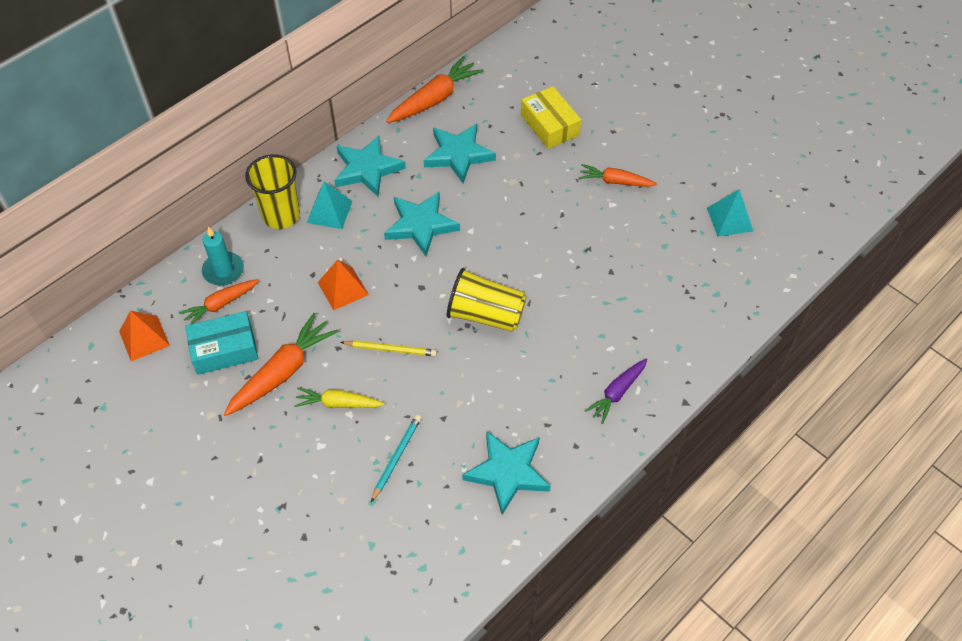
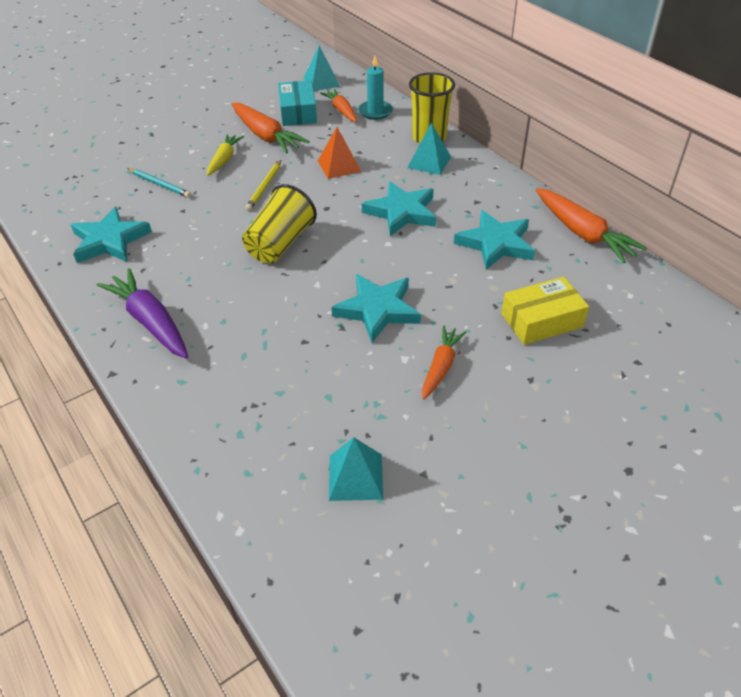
camera: 100 degrees right, 10 degrees down
(144, 338) = (321, 82): orange pyramid -> turquoise pyramid
(367, 169) = (480, 185): turquoise star -> turquoise star (377, 310)
(617, 393) = (150, 321): purple carrot -> purple carrot, size x1.60

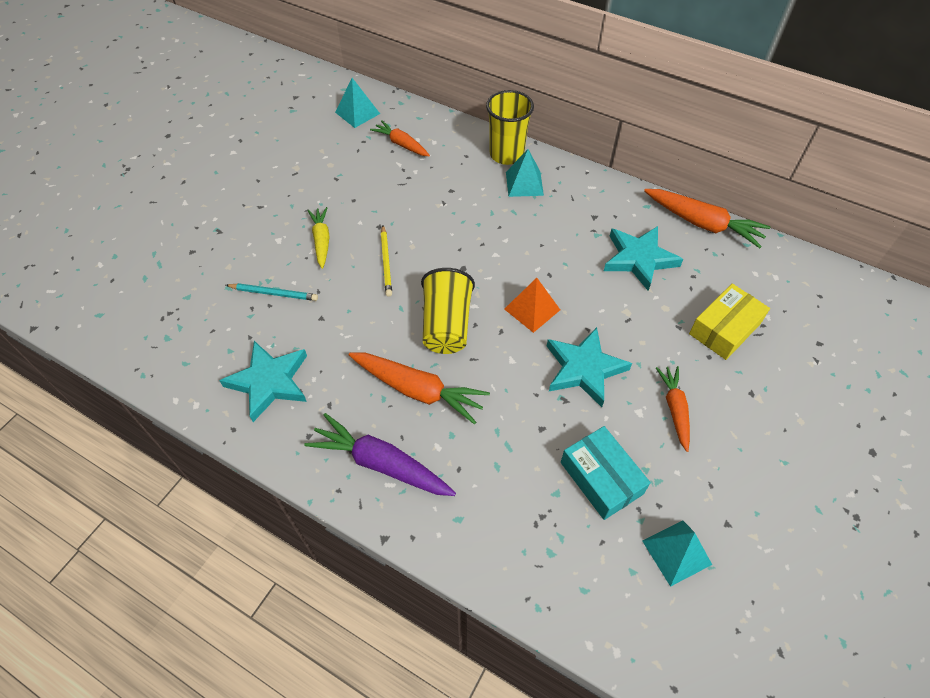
camera: 25 degrees left, 10 degrees up
(266, 136) = (345, 198): orange carrot -> orange carrot (418, 390)
(298, 112) = (358, 158): turquoise box -> turquoise box (601, 478)
(339, 166) = (443, 213): orange pyramid -> orange pyramid (532, 309)
(375, 112) = (435, 136): turquoise candle -> none
(401, 212) = (536, 250): turquoise star -> none

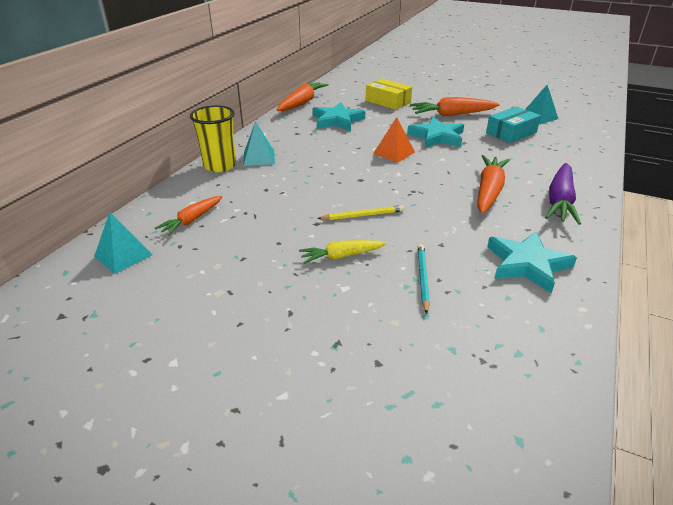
camera: 95 degrees left, 20 degrees down
(447, 325) = (422, 183): yellow cup -> none
(674, 409) = (452, 115): orange carrot -> orange carrot, size x1.60

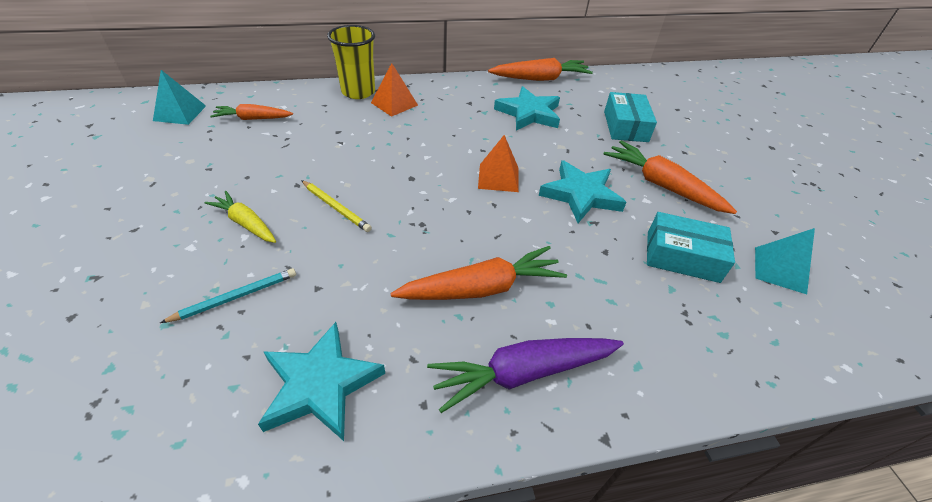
camera: 50 degrees right, 10 degrees up
(259, 158) = (394, 104): turquoise pyramid -> orange pyramid
(388, 101) = (625, 126): yellow box -> turquoise box

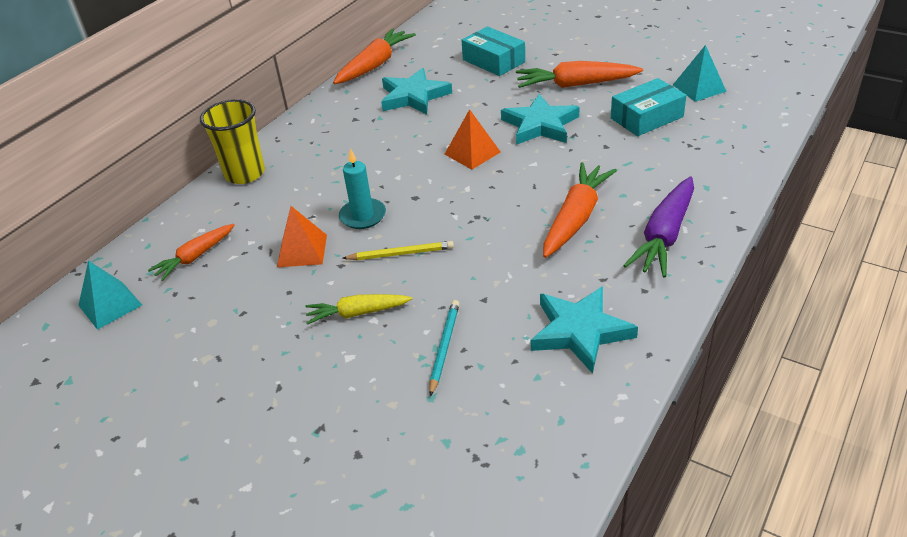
camera: 40 degrees left, 5 degrees down
(363, 164) = (363, 216): none -> turquoise candle
(394, 104) = (296, 161): orange pyramid -> orange pyramid (302, 250)

